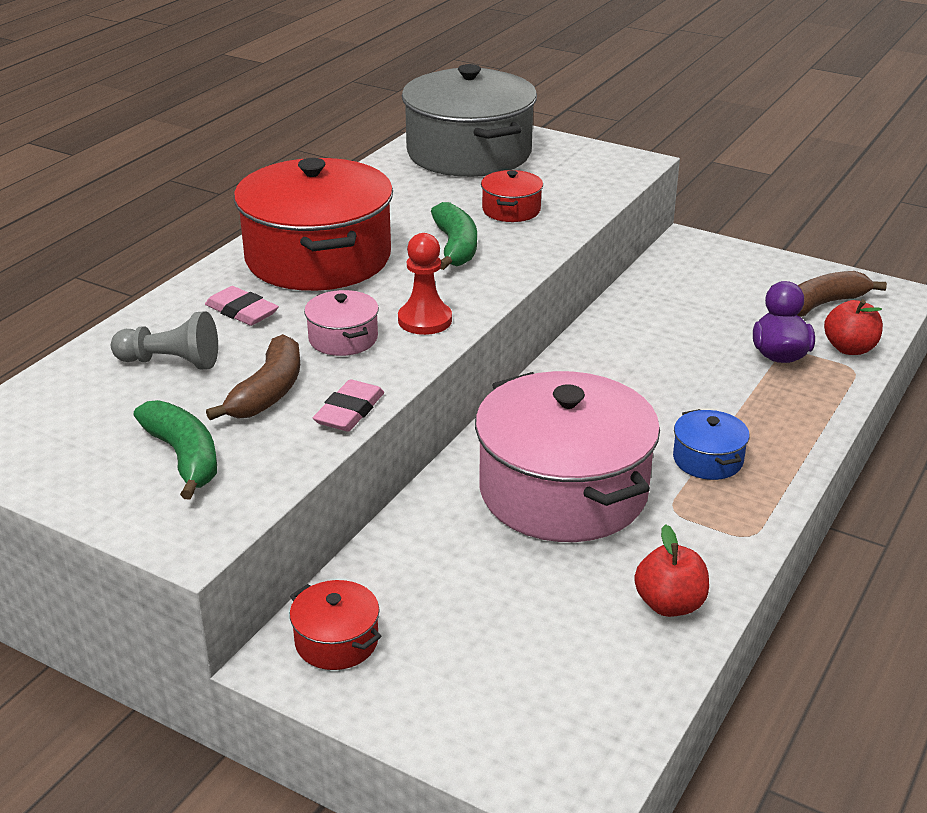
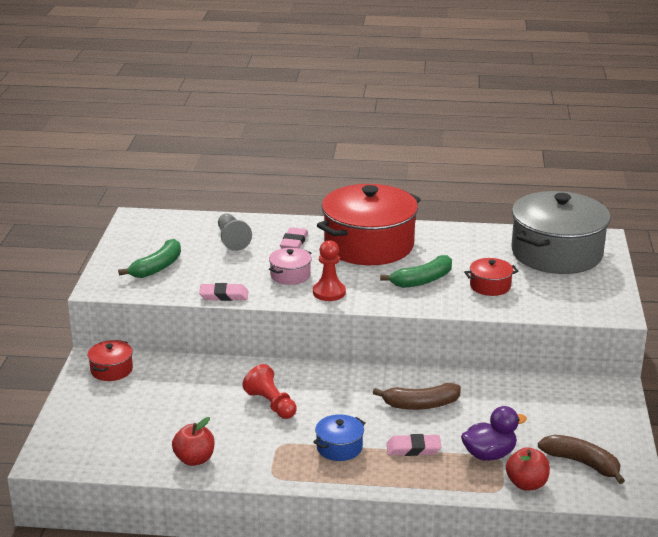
camera: 65 degrees right, 5 degrees down
(268, 392) = (224, 271): brown banana -> brown banana (420, 405)
(563, 491) = (271, 404): pink pot -> red pawn
(740, 403) = (413, 448): none -> pink eraser

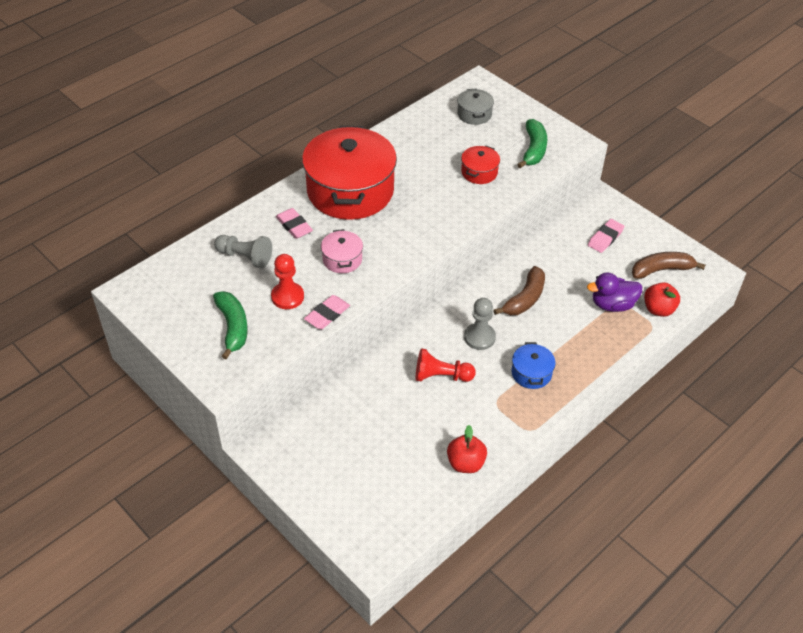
camera: 50 degrees left, 20 degrees up
(111, 370) = (289, 443): red pot -> none
(329, 292) = (392, 255): red pawn -> red pawn (287, 297)
(341, 403) = (479, 337): none -> grey pawn
(413, 448) = (570, 336): pink eraser -> pink eraser (605, 238)
(422, 280) = (433, 198): green banana -> green banana (533, 149)
(489, 454) = (612, 305): purple duck -> purple duck turned 120 degrees counterclockwise
(556, 253) = (474, 114): grey pot -> grey pot, size x0.43

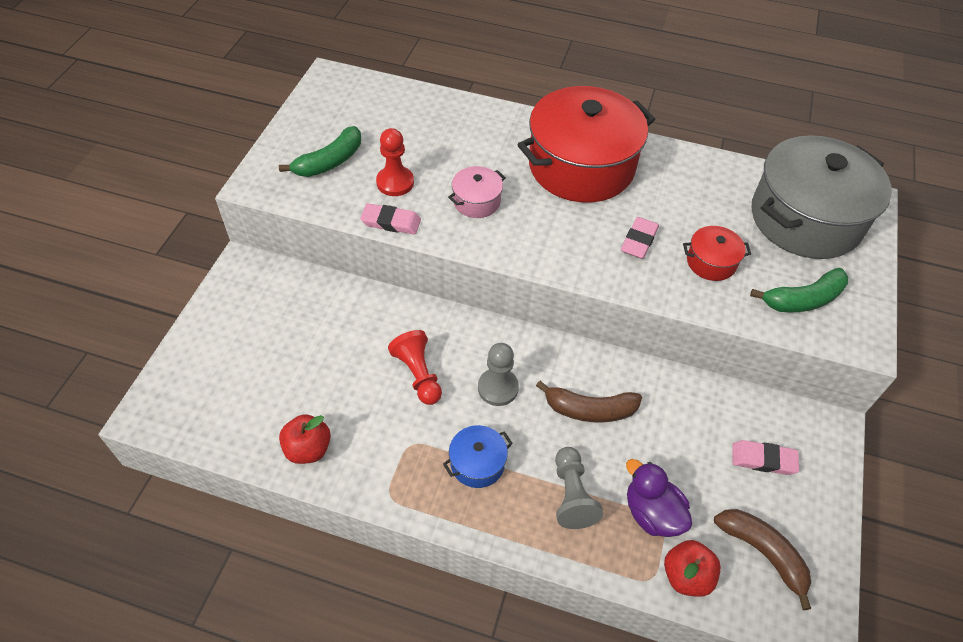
camera: 60 degrees right, 5 degrees up
(245, 257) = (426, 131): grey pawn -> grey pawn (572, 495)
(294, 226) = (495, 146): pink eraser -> pink eraser (639, 240)
(474, 114) = (805, 218): grey pot -> grey pot, size x2.33

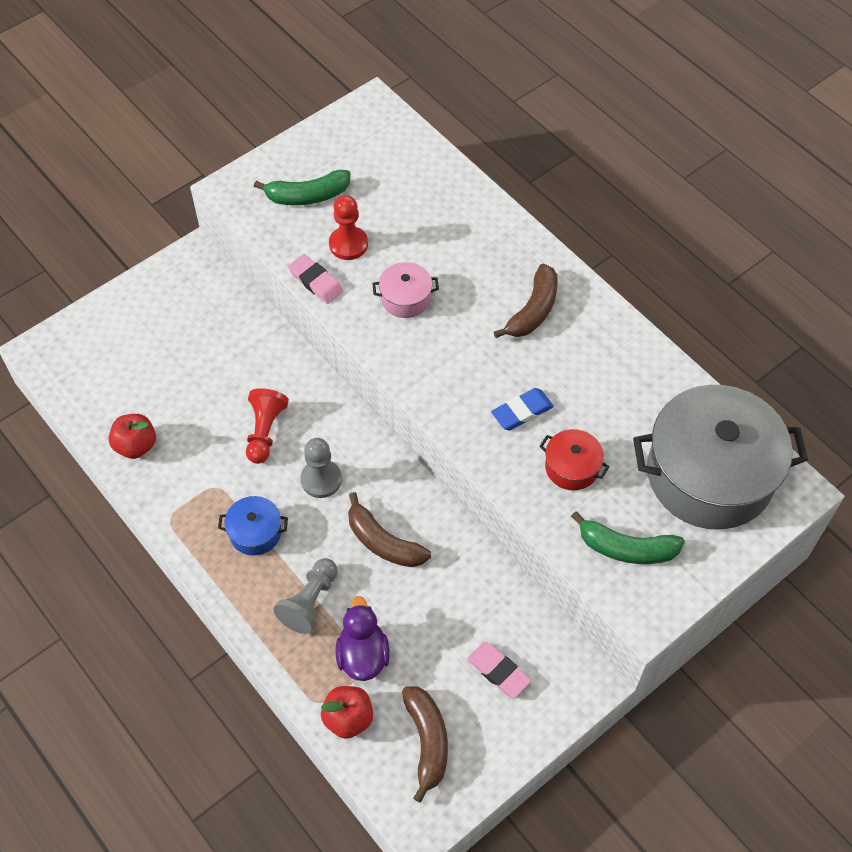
camera: 35 degrees right, 5 degrees up
(581, 166) = (533, 310): red pot -> brown banana
(639, 240) = (522, 411): pink eraser -> blue eraser

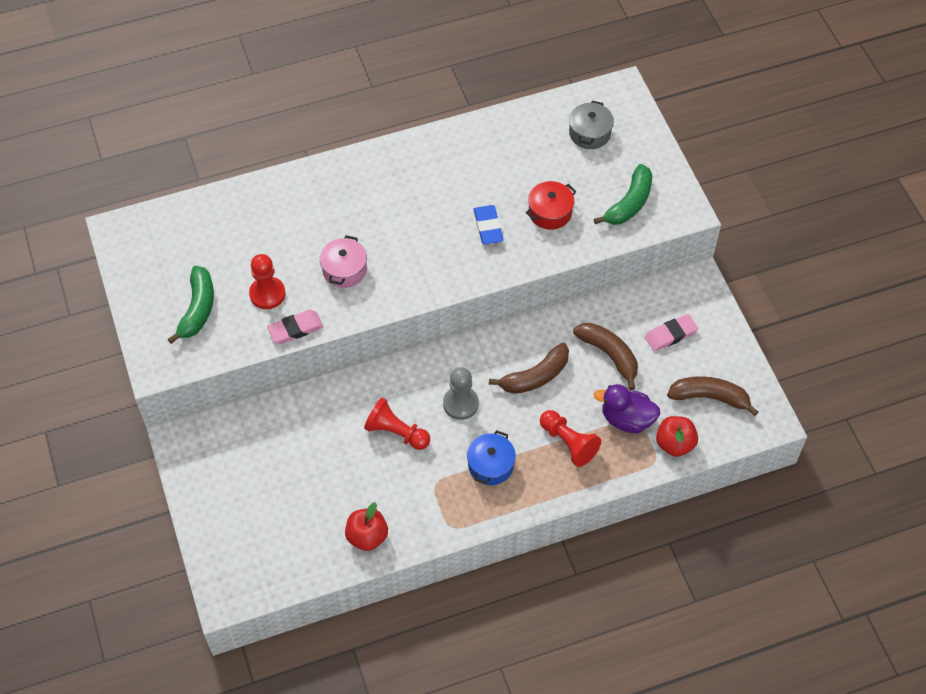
camera: 70 degrees left, 0 degrees up
(309, 602) = (568, 443): grey pawn -> red pawn
(533, 310) = (397, 188): brown banana -> brown banana (609, 355)
(709, 475) = (589, 133): grey pot -> grey pot, size x0.43

